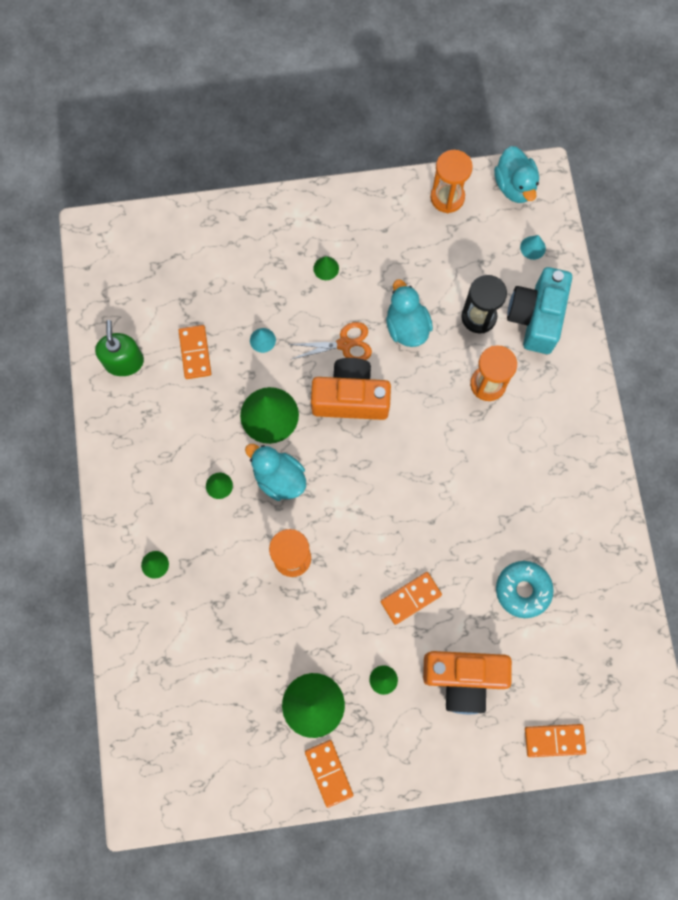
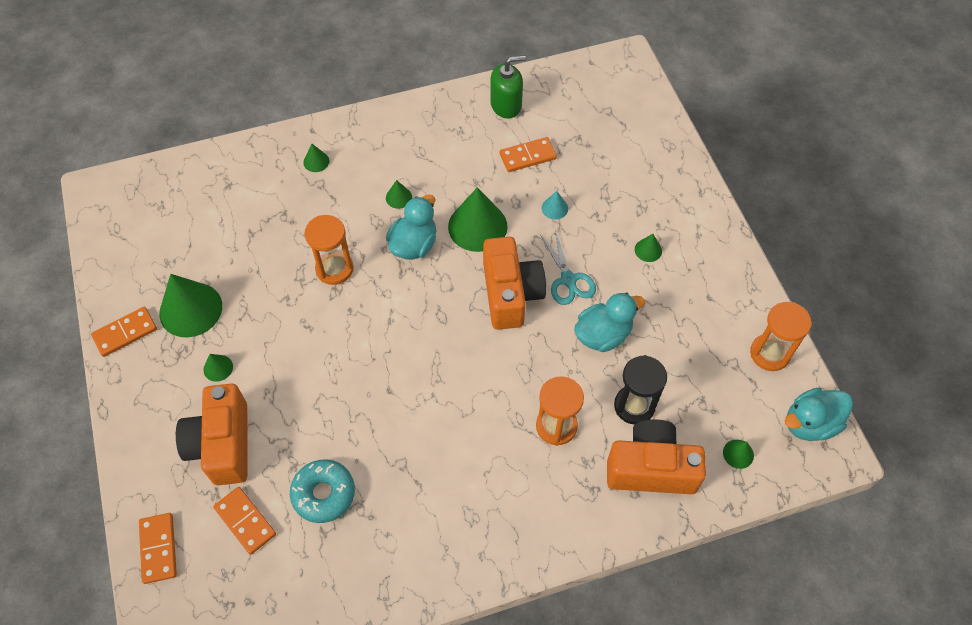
camera: 80 degrees right, 15 degrees down
(344, 344) = (568, 279): orange scissors -> turquoise scissors
(411, 598) = (304, 381): orange domino -> orange domino (245, 521)
(533, 247) = (738, 454): turquoise cone -> green cone
(536, 317) = (650, 468): turquoise camera -> orange camera

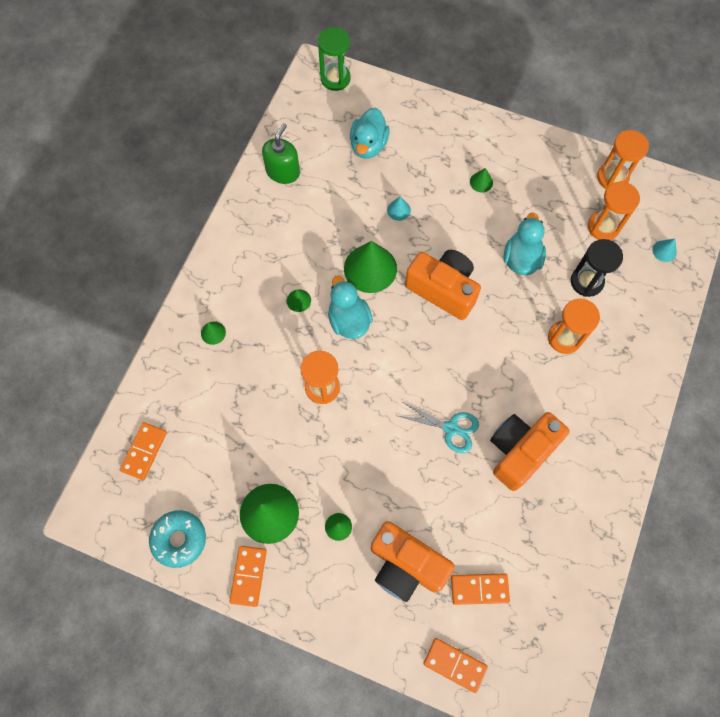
camera: 50 degrees left, 10 degrees up
(323, 494) = (499, 521): turquoise donut -> turquoise donut (179, 539)
(527, 156) = (340, 193): orange domino -> orange domino (144, 451)
(568, 279) = (462, 246): turquoise scissors -> turquoise scissors (450, 428)
(632, 78) = (335, 78): none -> green hourglass
(650, 468) = (636, 307): orange camera -> orange camera (520, 451)
(707, 381) = (603, 227): none -> orange hourglass
(738, 454) = (664, 251): green cone -> turquoise cone
(810, 423) = (675, 196): turquoise duck -> turquoise duck (368, 145)

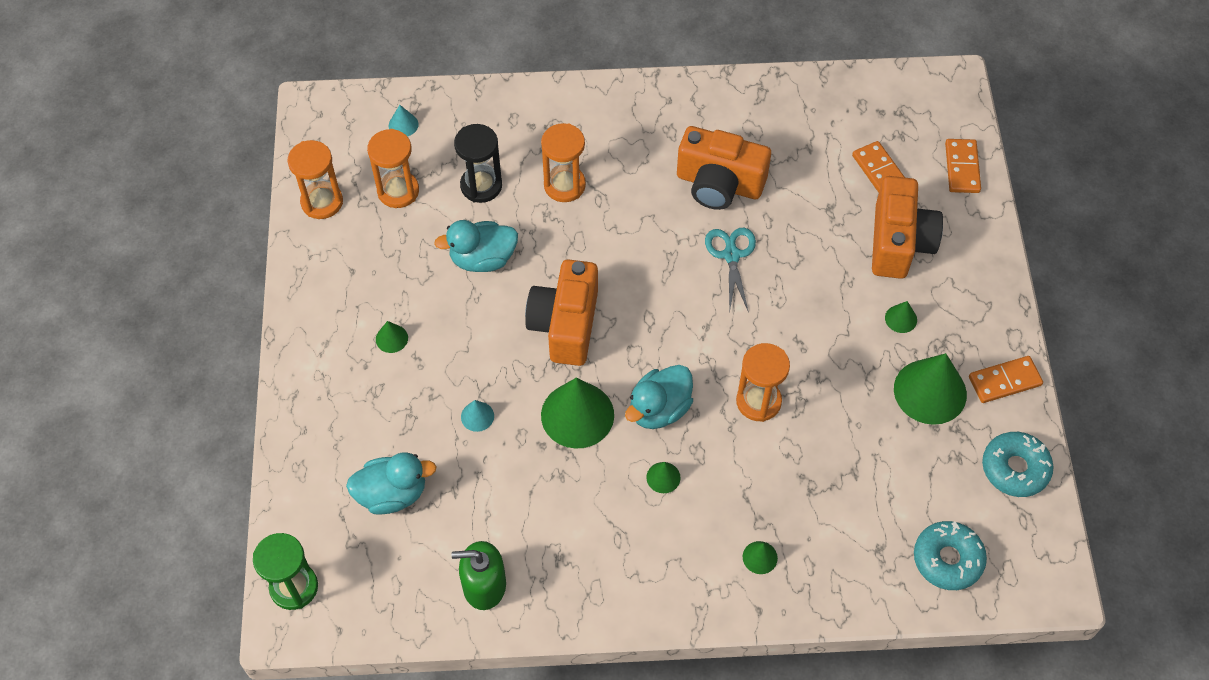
camera: 115 degrees left, 10 degrees down
(144, 451) = (947, 559): orange domino -> turquoise donut

